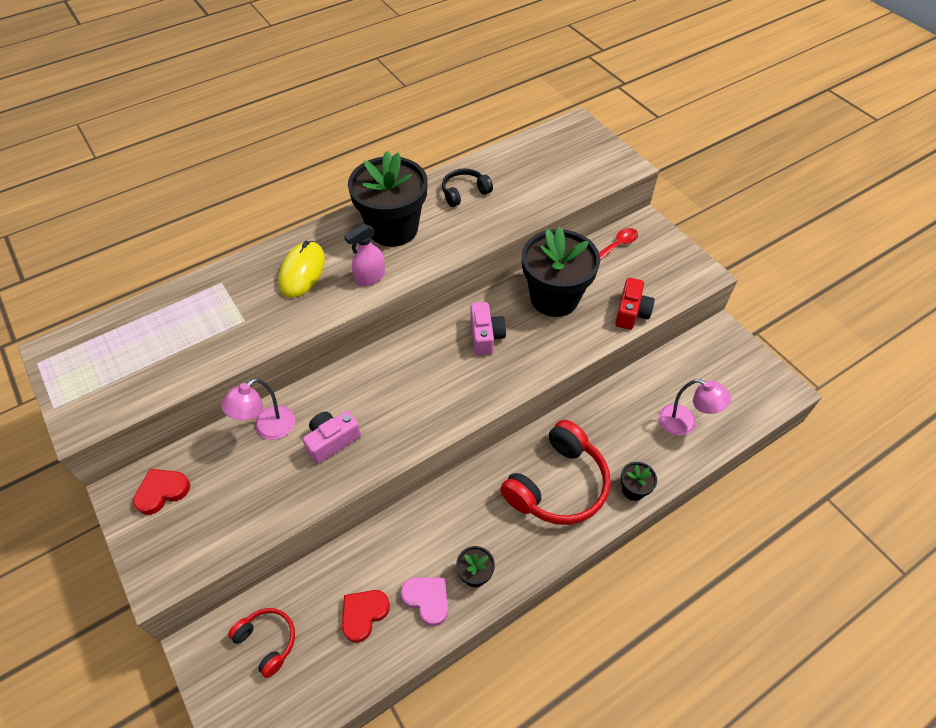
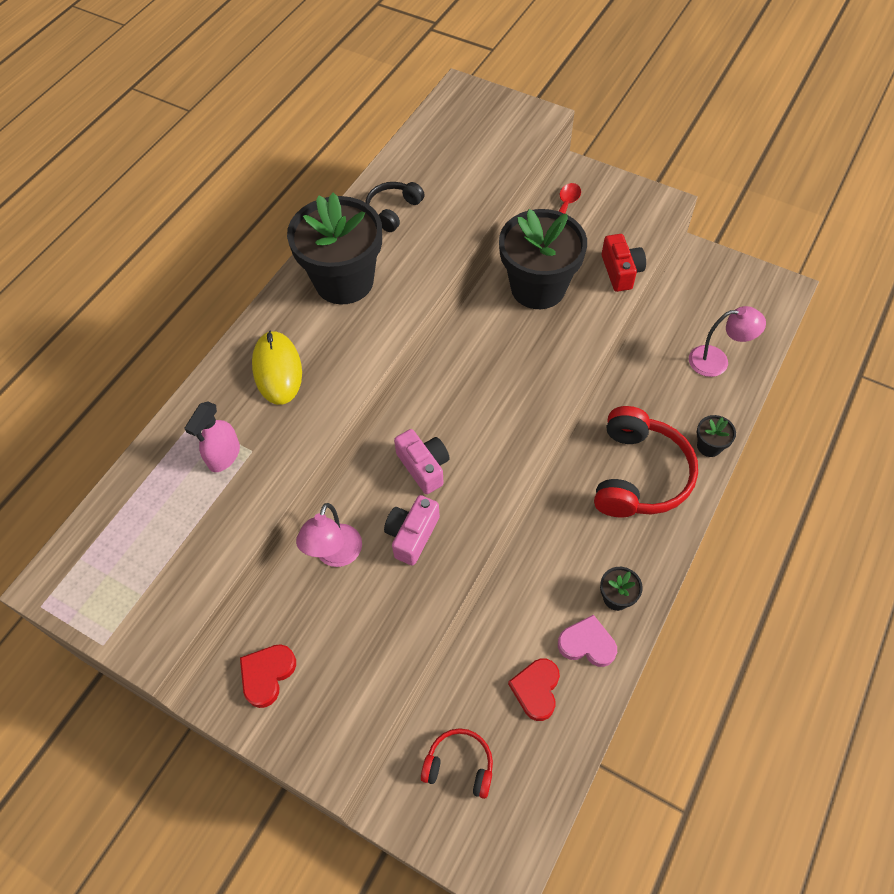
camera: 25 degrees left, 5 degrees up
(370, 277) = (356, 344): pink spray bottle -> pink spray bottle (224, 456)
(485, 336) = (496, 357): pink camera -> pink camera (424, 467)

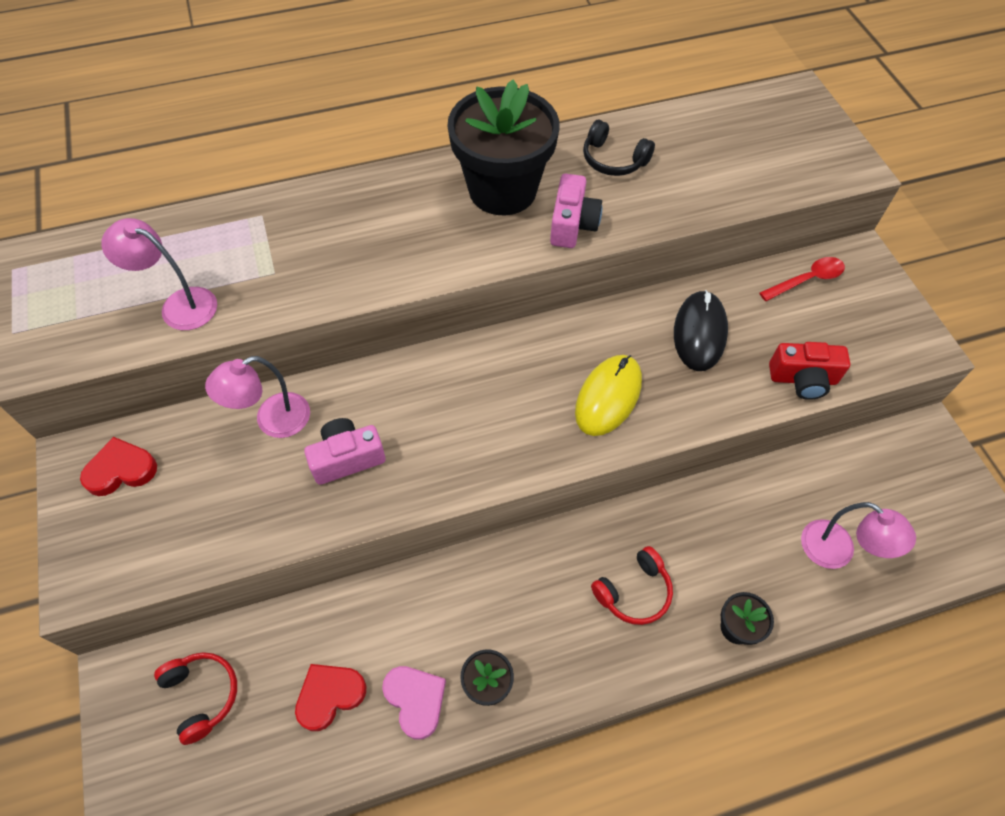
camera: 40 degrees right, 0 degrees up
(209, 524) = (179, 305): none -> pink lamp
(224, 456) = (250, 260): pink spray bottle -> none
(277, 370) = (367, 223): yellow mouse -> yellow mouse (608, 396)
(393, 211) = (613, 160): black headphones -> black headphones turned 135 degrees counterclockwise
(424, 467) = (421, 409): pink camera -> pink camera (572, 225)
(538, 288) = (699, 333): black flower pot -> black mouse
(621, 271) = (803, 379): red camera -> red camera turned 60 degrees clockwise
(639, 475) = (634, 592): red headphones -> red headphones, size x0.53

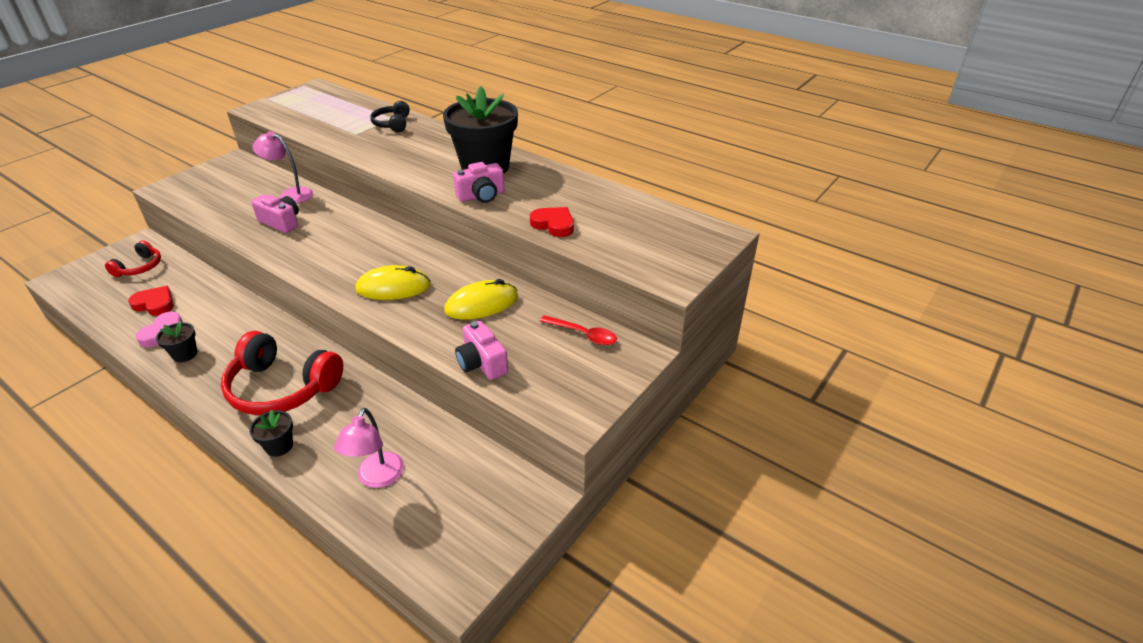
camera: 55 degrees right, 20 degrees down
(121, 470) = (233, 171): red heart -> red heart (553, 224)
(179, 305) = (314, 122): pink lamp -> none
(613, 160) = (555, 190): black headphones -> black headphones (392, 124)
(634, 592) = (282, 388): red headphones -> red headphones, size x1.88
(699, 333) = (481, 304): black mouse -> yellow mouse
(803, 379) = (481, 363): red camera -> pink camera

